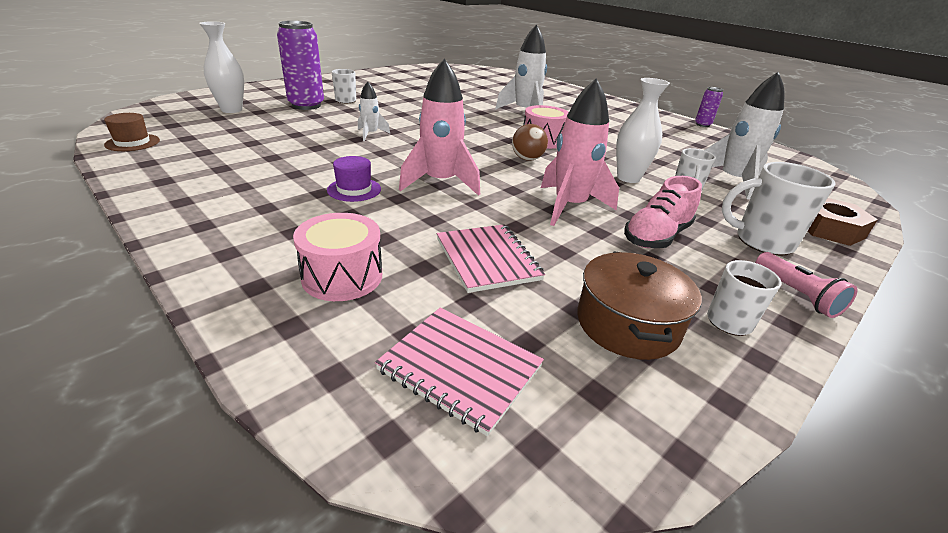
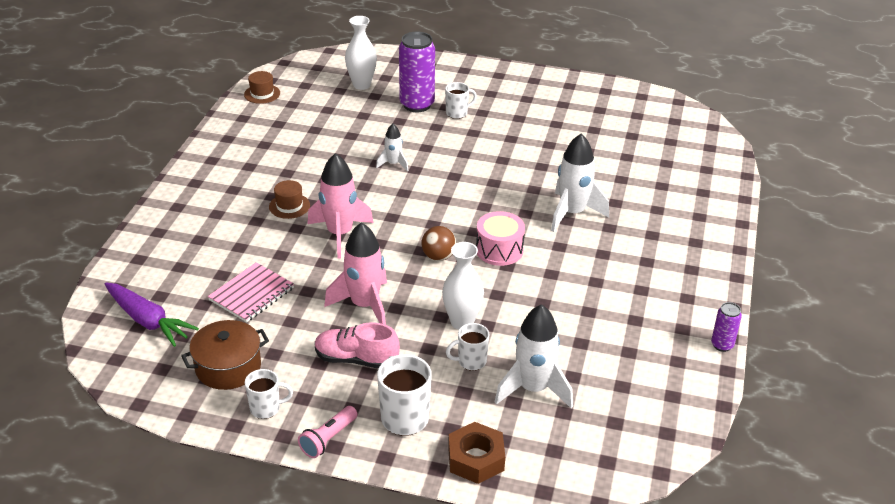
camera: 60 degrees right, 5 degrees up
(342, 276) = (189, 252): pink drum -> none
(354, 189) = (289, 206): purple hat -> brown hat
(460, 368) = (147, 320): pink notebook -> purple carrot

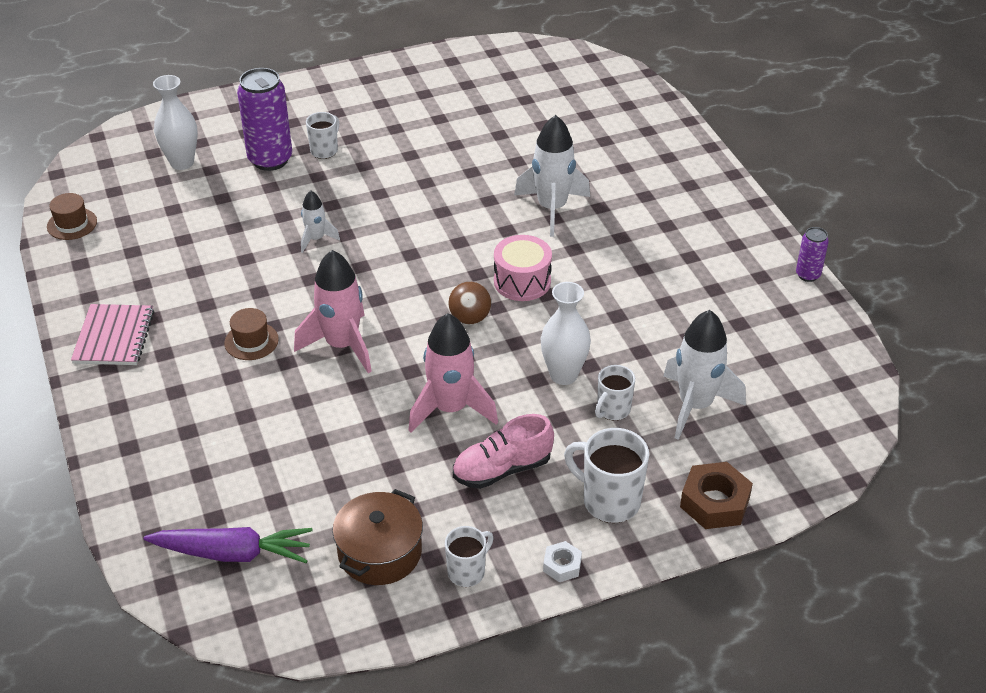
camera: 35 degrees left, 5 degrees up
(251, 294) = (318, 460): pink notebook -> pink notebook (114, 337)
(328, 439) = (562, 565): pink flashlight -> white nut

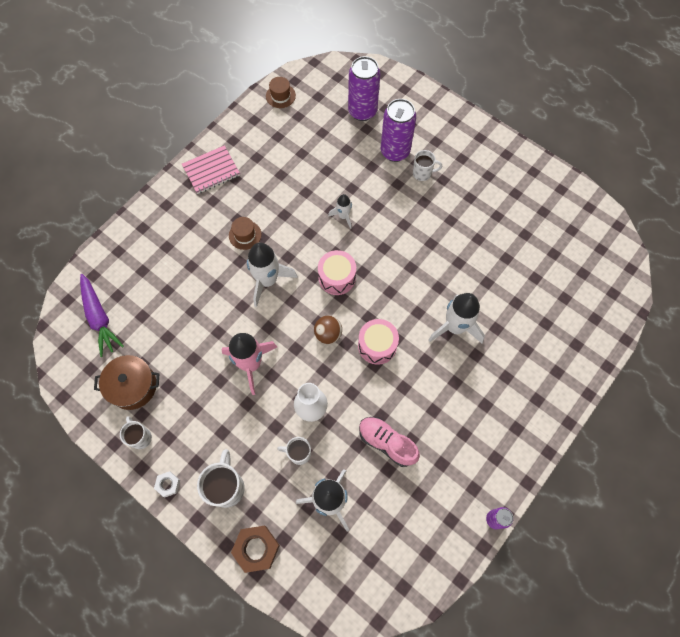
camera: 60 degrees right, 25 degrees up
(182, 162) = (362, 111): white vase -> purple can
(342, 345) = (267, 280): pink rocket -> white rocket
(398, 279) = (337, 278): none -> pink drum
(467, 572) = (140, 437): white mug -> white mug turned 135 degrees counterclockwise
(502, 469) = (220, 416): pink shoe -> pink shoe (387, 442)

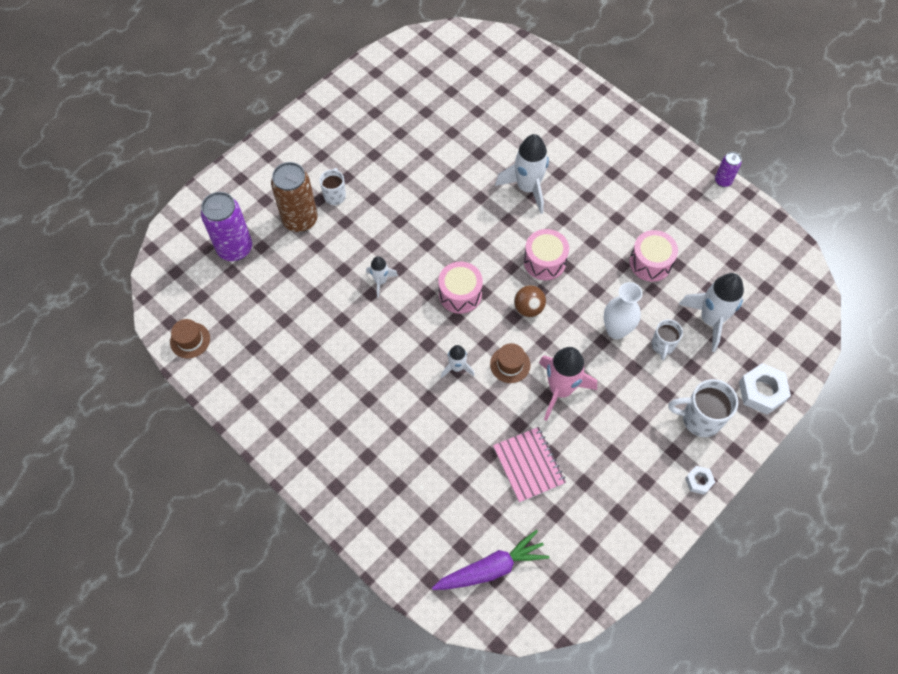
camera: 85 degrees left, 5 degrees down
(133, 386) = (583, 523): brown pot -> none
(140, 437) = (645, 513): white mug -> none
(211, 171) = (292, 429): pink notebook -> pink notebook (528, 465)
(245, 235) = (392, 391): brown hat -> brown hat (510, 364)
(256, 549) = (762, 392): brown nut -> white nut
(267, 280) = (457, 367): white rocket -> white rocket, size x0.53
(387, 442) = (650, 263): pink shoe -> pink drum
(395, 151) = (300, 220): purple can -> brown can

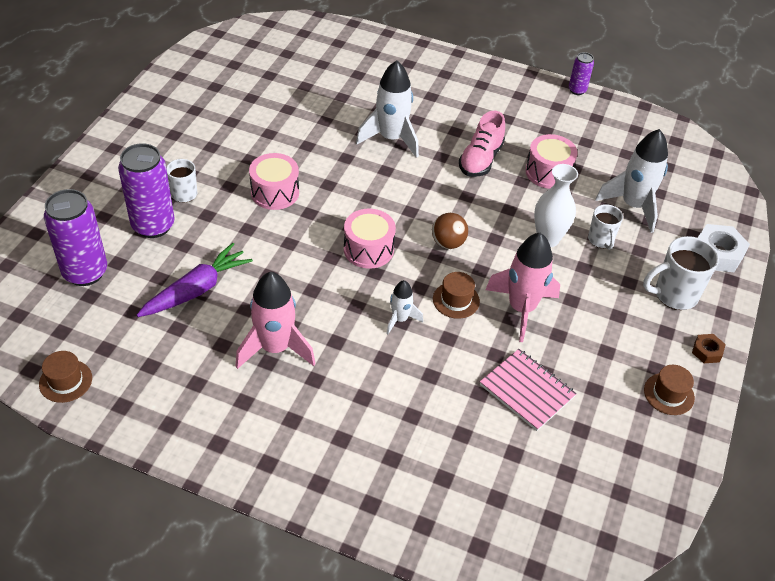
camera: 25 degrees left, 15 degrees down
(300, 220) = (153, 225): brown can -> purple can
(350, 362) = (275, 348): none -> pink rocket
(380, 281) = (274, 260): white rocket -> none
(491, 568) = (541, 510): purple carrot -> purple carrot (196, 290)
(544, 261) = (442, 197): pink drum -> pink drum (275, 192)
(596, 232) = (480, 159): none -> pink shoe
(644, 508) = (669, 394): none -> brown hat
(699, 481) = (707, 351): white nut -> brown nut

